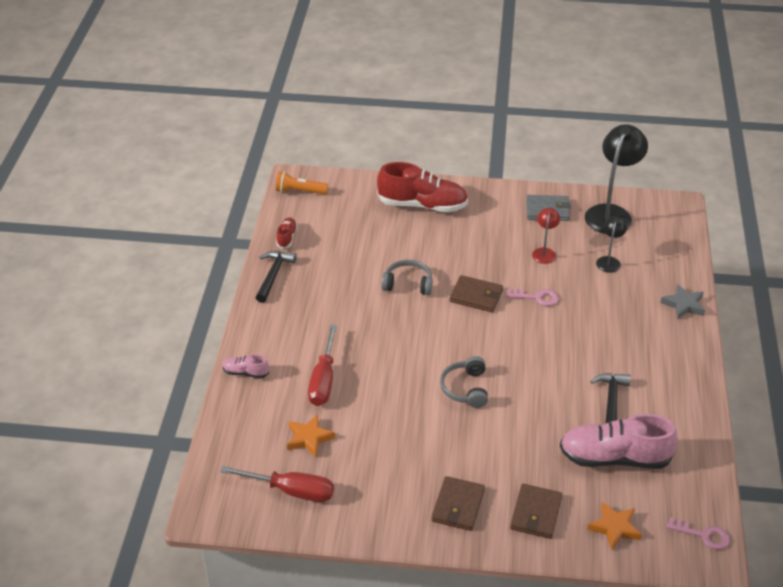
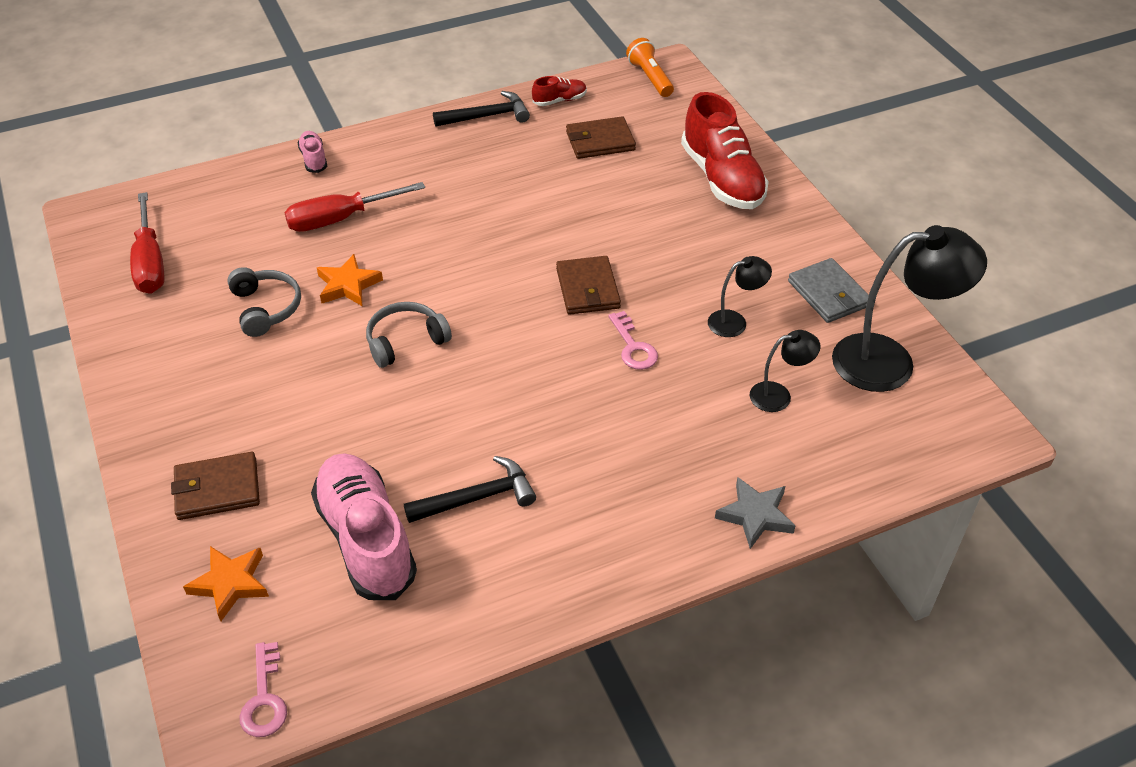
camera: 60 degrees right, 5 degrees up
(309, 438) = (240, 244): orange star -> orange star (348, 285)
(408, 284) = (560, 222): grey headphones -> grey headphones (265, 308)
(458, 506) = (194, 408): brown wallet -> brown wallet (600, 141)
(544, 252) = (735, 322): red lamp -> black lamp

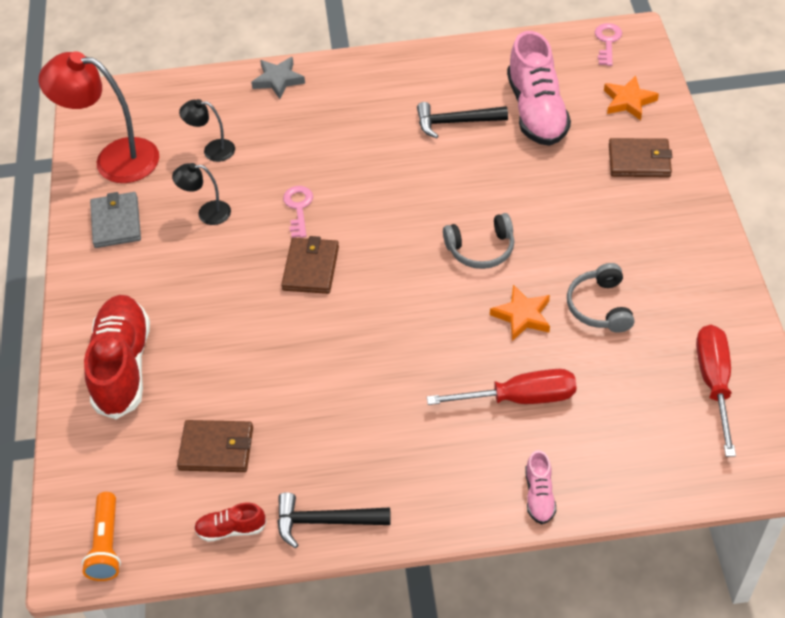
camera: 160 degrees left, 5 degrees up
(890, 362) = (114, 159): black lamp -> red lamp

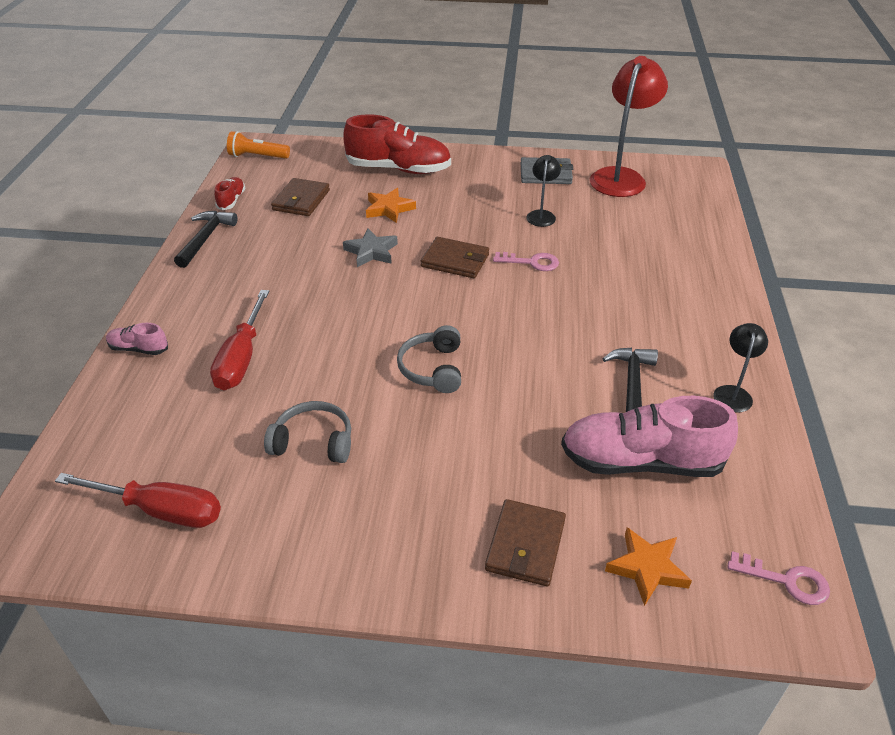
camera: 100 degrees right, 10 degrees down
(212, 150) = (621, 224): black lamp -> black lamp (733, 393)
(278, 80) = (718, 270): grey star -> grey star (371, 252)
(522, 316) = (333, 380): orange star -> orange star (389, 209)

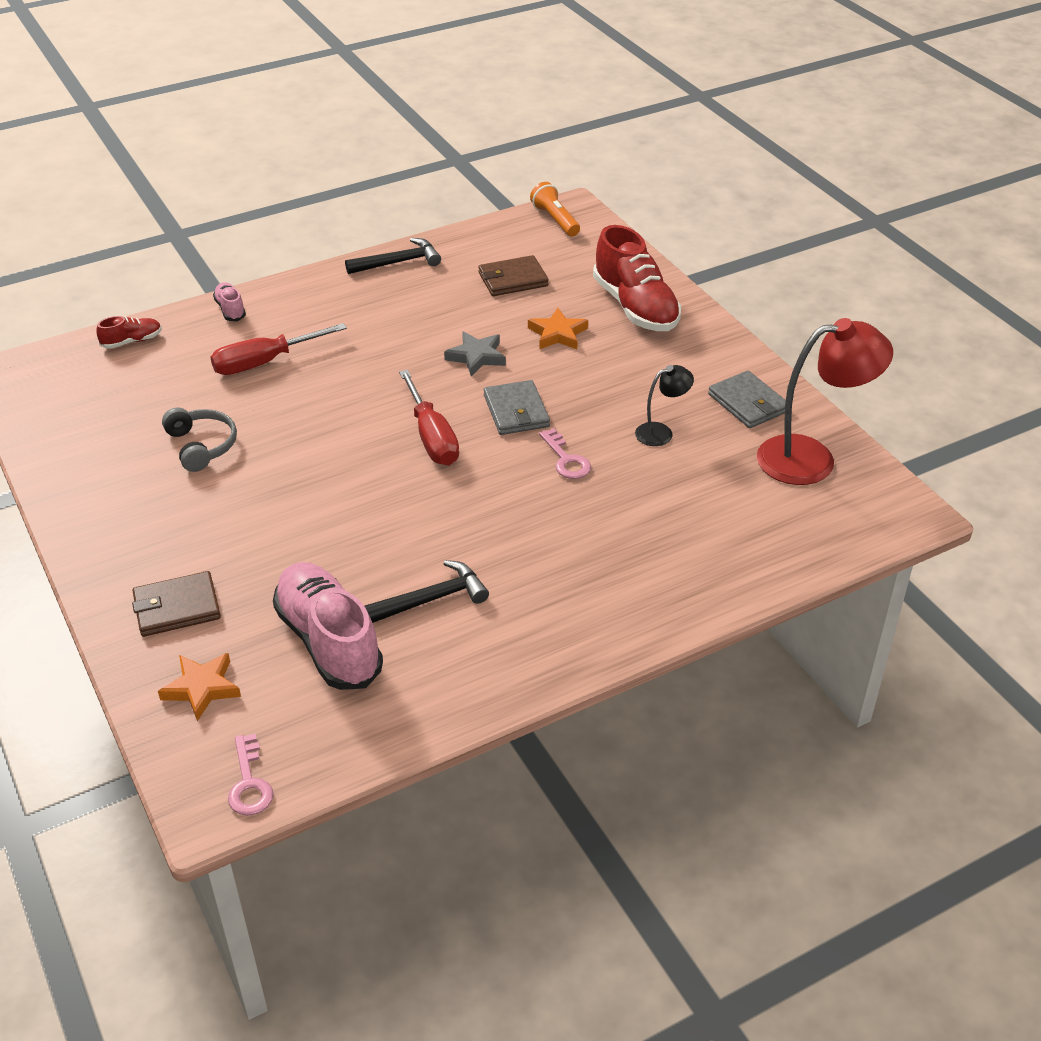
camera: 55 degrees right, 0 degrees up
(162, 511) = (79, 412): red screwdriver -> red screwdriver (432, 438)
(231, 200) = (468, 244): red shoe -> red shoe (132, 341)
(433, 368) = (344, 467): grey headphones -> none
(455, 261) = (516, 411): brown wallet -> grey wallet
(733, 393) = (484, 673): black lamp -> none

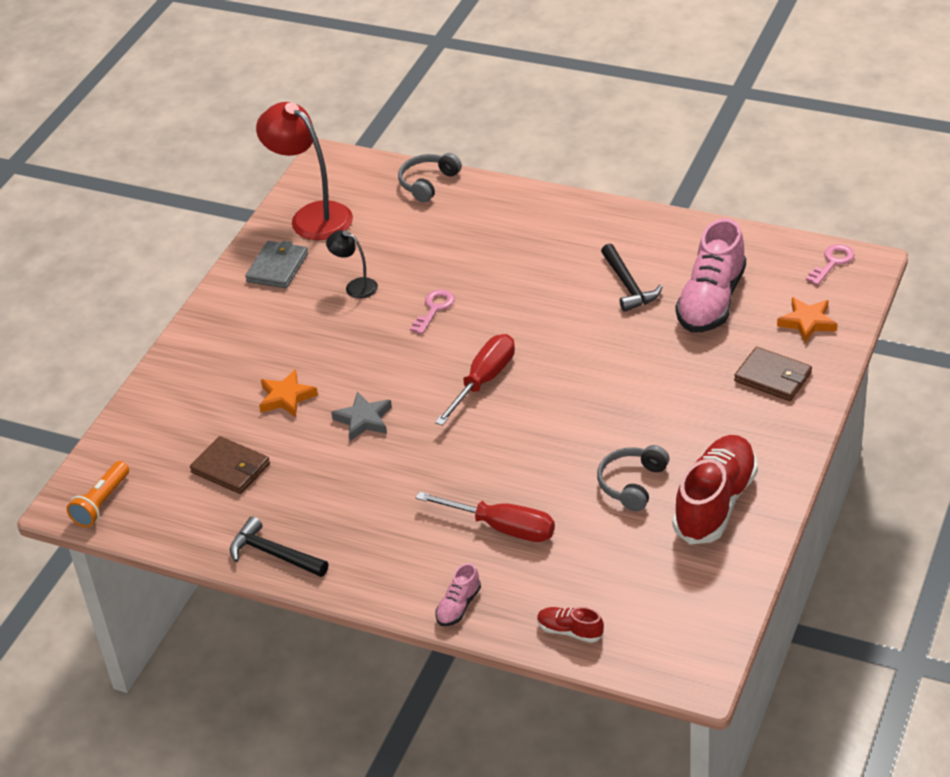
camera: 125 degrees left, 0 degrees up
(431, 599) = (628, 285): black hammer -> black hammer turned 135 degrees counterclockwise
(516, 411) = (408, 361): grey wallet -> none
(635, 307) = (204, 380): red shoe -> red shoe (715, 503)
(783, 561) = (428, 183): none -> grey headphones

